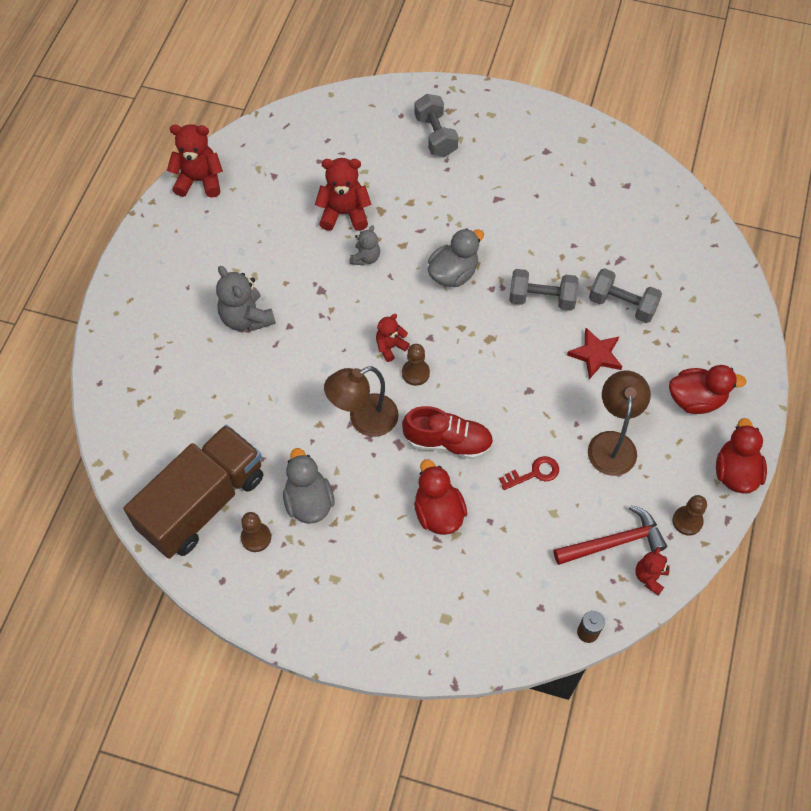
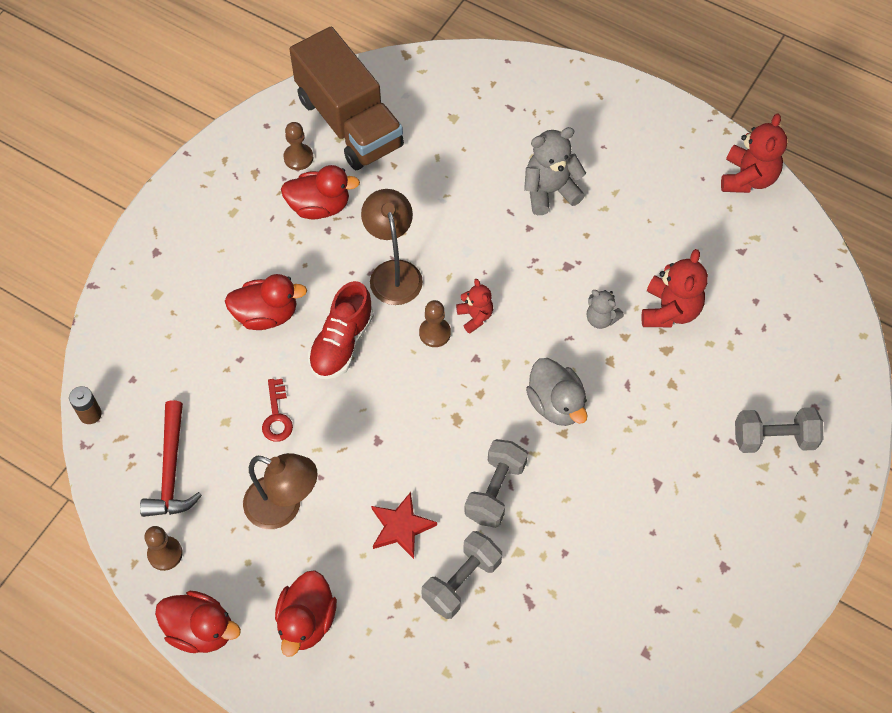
camera: 105 degrees right, 0 degrees up
(309, 501) = (319, 206): grey duck -> red duck
(650, 577) = (120, 492): red teddy bear -> none

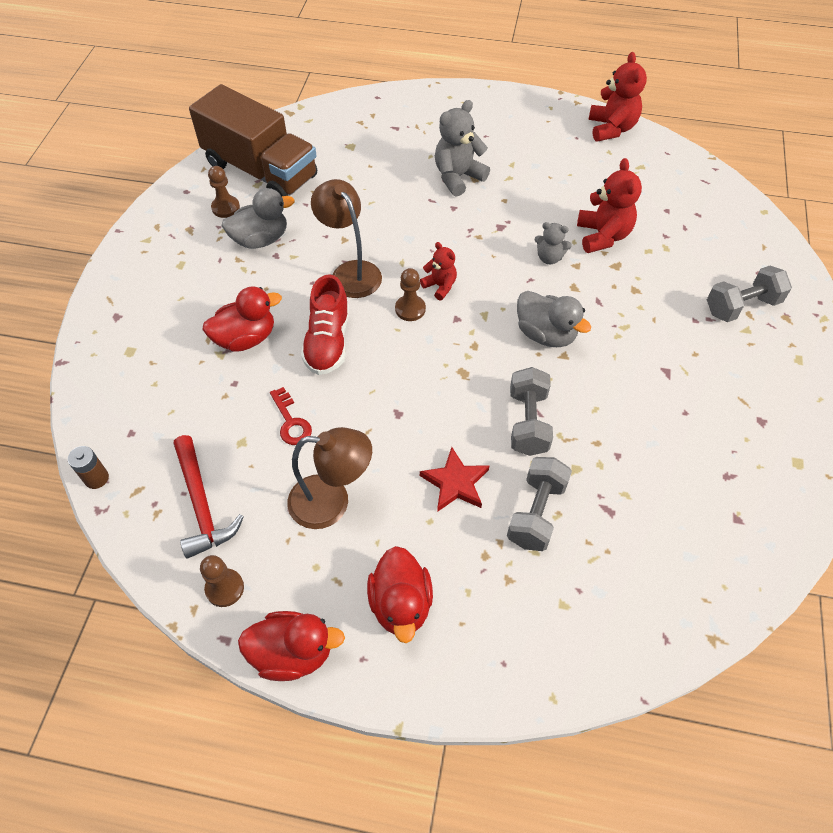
camera: 20 degrees left, 5 degrees down
(319, 206) = (260, 239): red duck -> grey duck

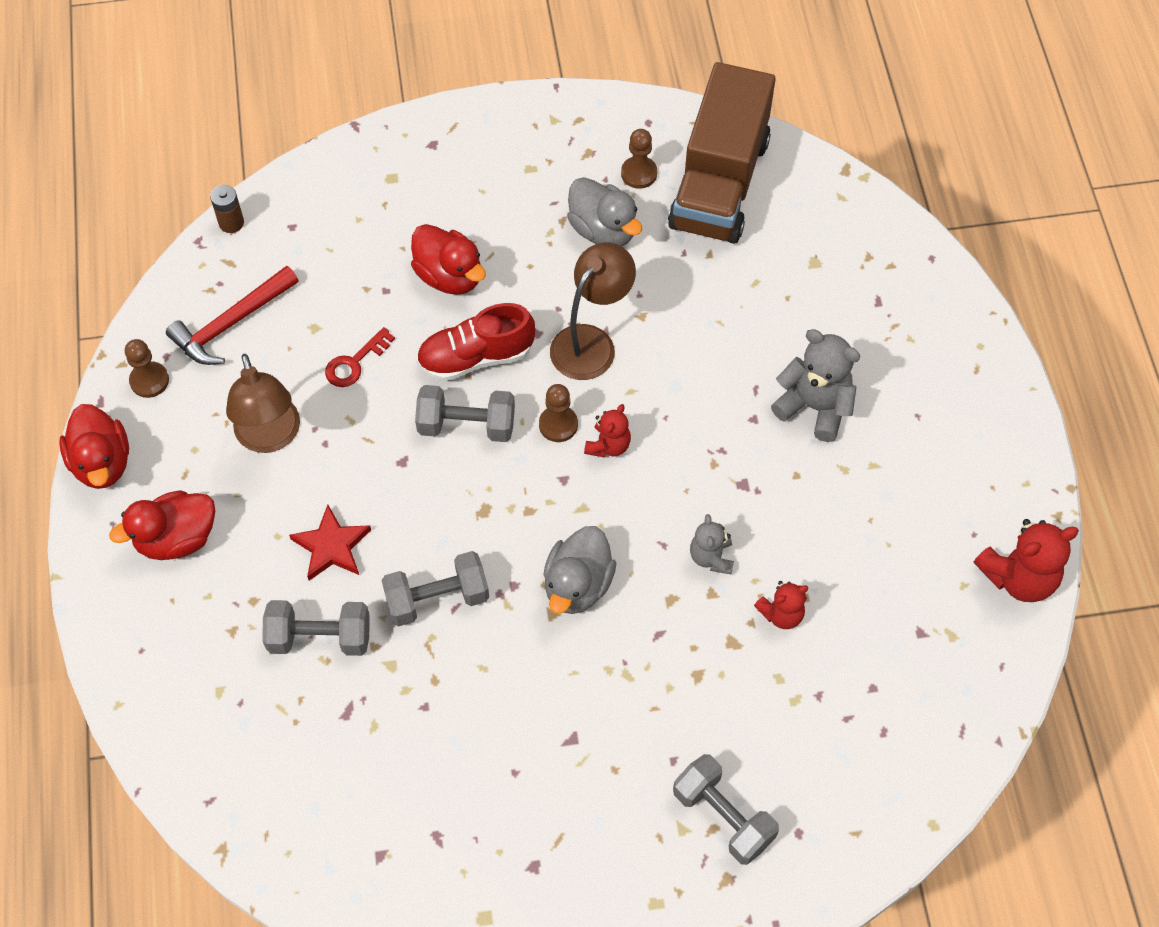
camera: 70 degrees right, 5 degrees up
(385, 363) = (466, 425): none -> grey dumbbell
(603, 236) = (781, 614): red teddy bear -> red teddy bear, size x0.59

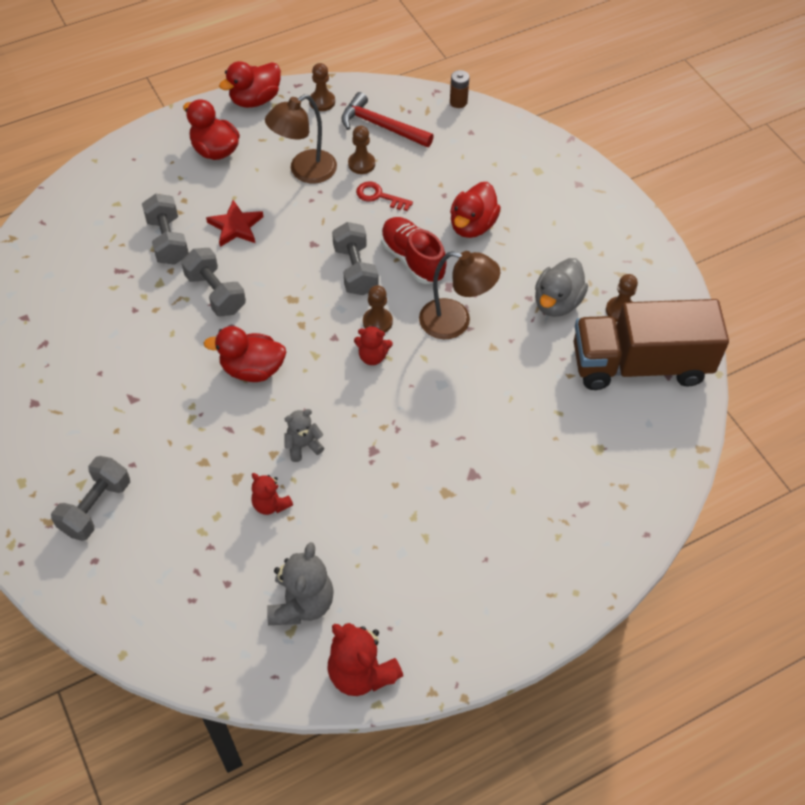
camera: 70 degrees right, 5 degrees down
(288, 366) = (361, 164): none -> brown pawn
(578, 585) = (252, 369): grey duck -> red duck
(814, 406) = (462, 482): grey teddy bear -> grey teddy bear (301, 603)

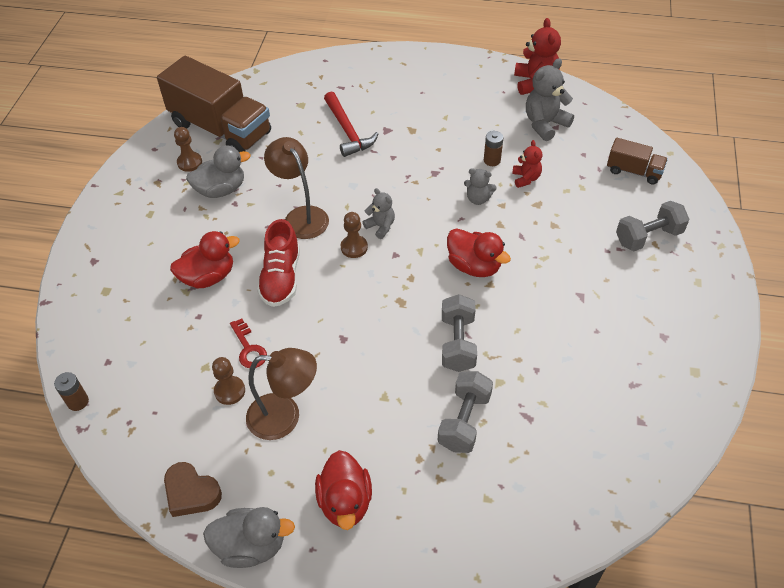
camera: 140 degrees left, 5 degrees down
(153, 593) = (634, 171): none -> brown truck
(235, 226) = (393, 397): red star -> none
(255, 100) = (251, 546): red duck -> grey duck
(322, 102) = (191, 493): brown pawn -> brown heart
(325, 506) = (492, 160): none -> brown battery
(355, 270) = (331, 295): grey dumbbell -> none
(372, 356) = (380, 226): red teddy bear -> grey teddy bear
(381, 126) = (171, 421): red hammer -> red hammer (348, 131)

